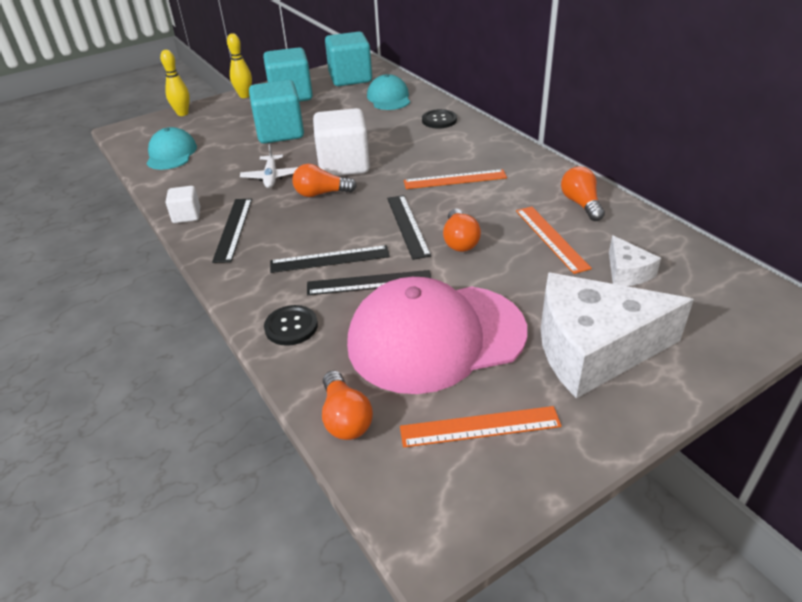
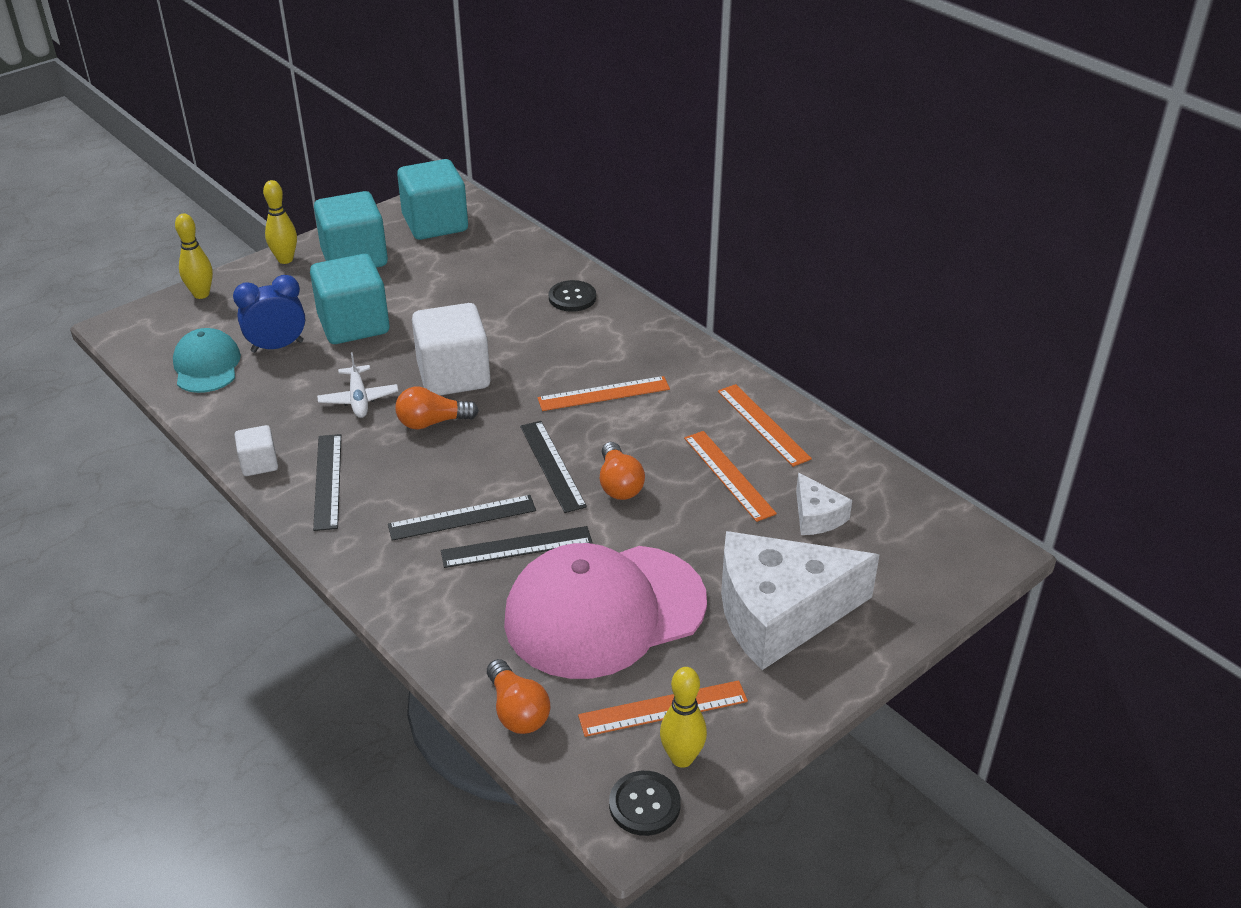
camera: 10 degrees left, 0 degrees up
(223, 144) = (277, 346): none -> blue clock
(291, 326) = (433, 609): black button -> black button (644, 804)
(389, 98) = (497, 259): turquoise cap -> none
(494, 476) = (682, 758): none -> yellow bowling pin
(581, 204) = (763, 424): orange light bulb -> orange ruler

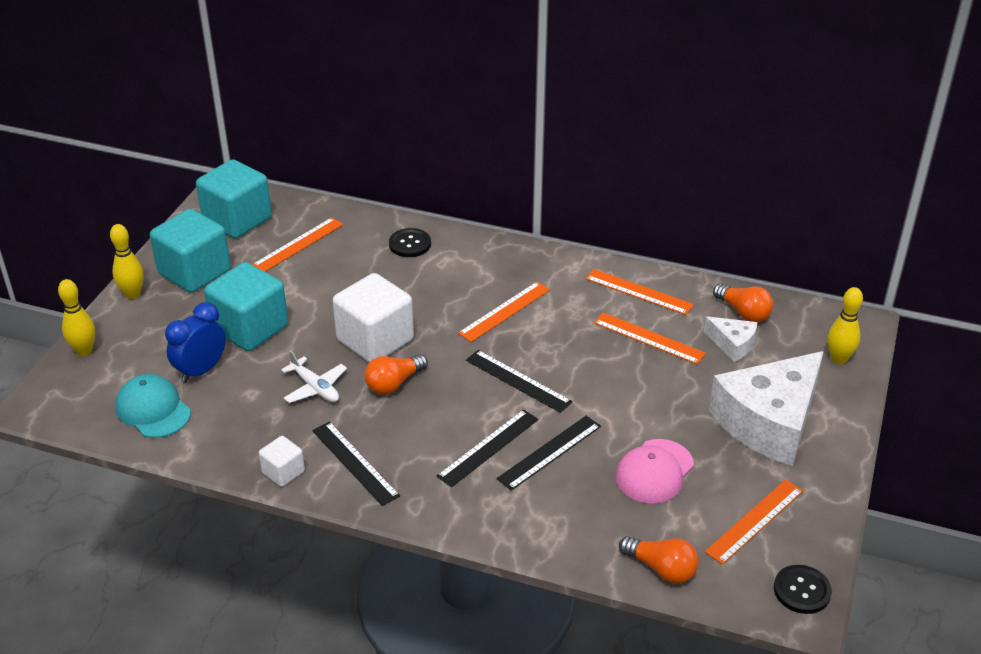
camera: 30 degrees left, 0 degrees up
(468, 263) = (298, 244): none -> orange ruler
(604, 611) = (654, 471): pink cap -> pink cap, size x0.53
(619, 484) = (579, 375): orange light bulb -> orange light bulb (743, 312)
(682, 758) = (796, 548): yellow bowling pin -> yellow bowling pin (838, 359)

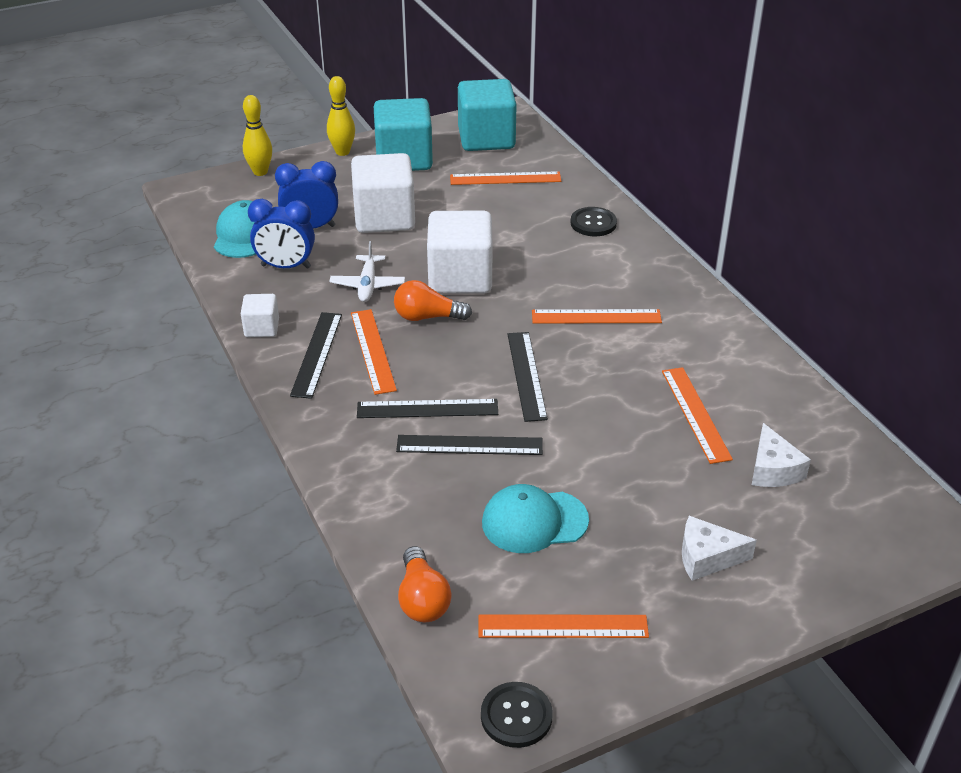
camera: 45 degrees right, 0 degrees up
(228, 414) = (286, 266): none -> blue clock
(250, 328) = (384, 218): turquoise cube -> white cube
(638, 292) = (744, 371): orange ruler -> orange ruler (372, 351)
(654, 471) = (534, 521): pink cap -> turquoise cap
(743, 312) = (828, 450): orange light bulb -> none
(769, 422) = (707, 557): white cheese -> white cheese, size x0.45
(838, 359) = (872, 553): yellow bowling pin -> none

